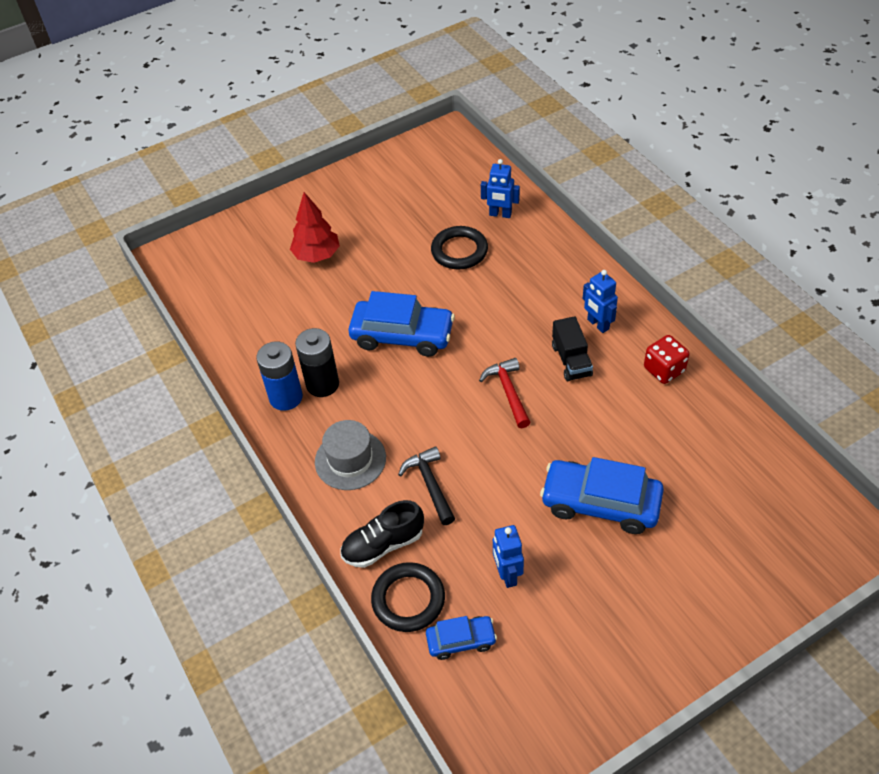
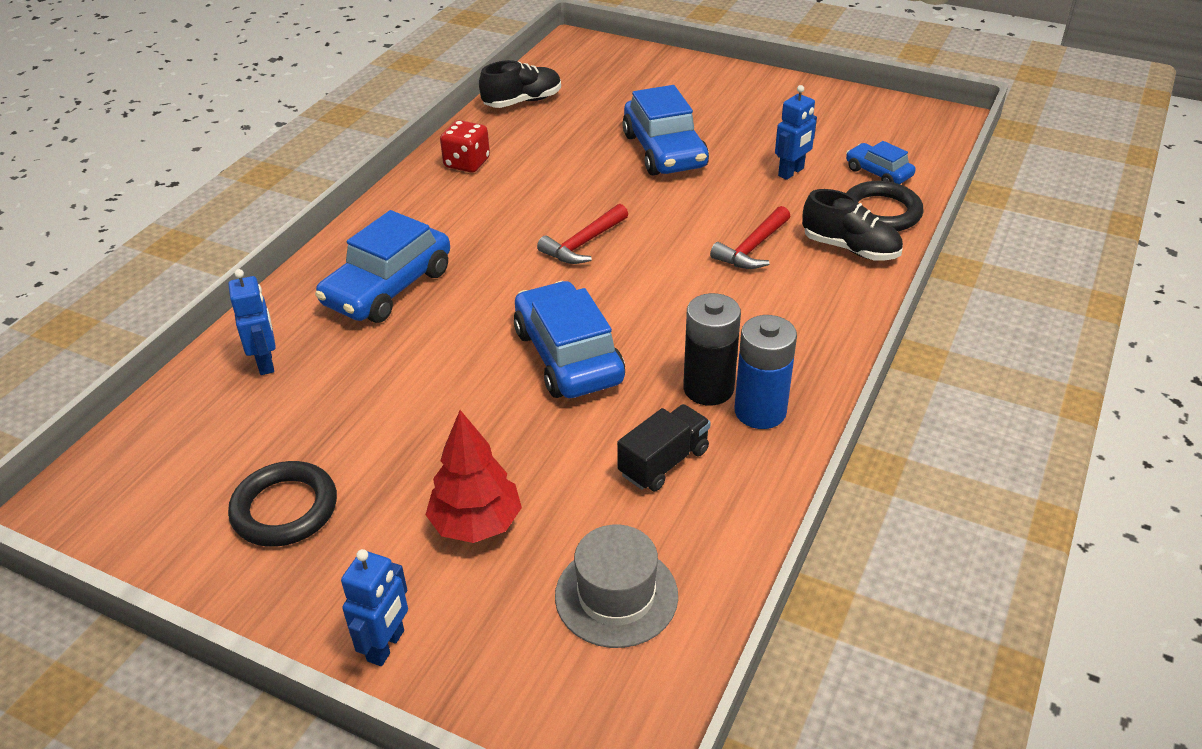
camera: 125 degrees left, 10 degrees down
(350, 460) = (785, 314): grey hat -> grey hat (616, 595)
(430, 484) = (752, 248): black hammer -> red hammer
(459, 251) = (370, 371): black ring -> black ring (285, 509)
(533, 280) = (388, 287): none -> blue car
(571, 360) = (501, 219): black truck -> black truck (663, 462)
(597, 324) = (431, 219): blue robot -> blue robot (386, 646)
(750, 444) = (522, 101): none -> black shoe

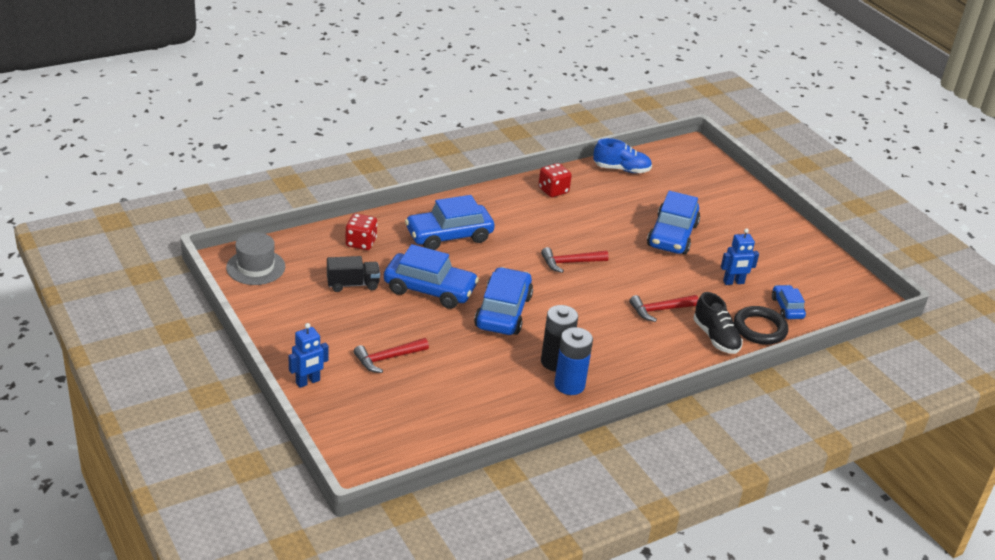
camera: 30 degrees right, 5 degrees down
(266, 362) = (361, 243): blue robot -> red dice
(285, 509) = (314, 309): black ring -> none
(436, 379) = (430, 290): none -> blue car
(476, 524) = (387, 358): red tree -> red hammer
(522, 101) = (621, 169): black shoe -> blue shoe
(616, 595) = (418, 417): grey hat -> grey hat (255, 267)
(663, 462) = (497, 380): black truck -> black truck (353, 284)

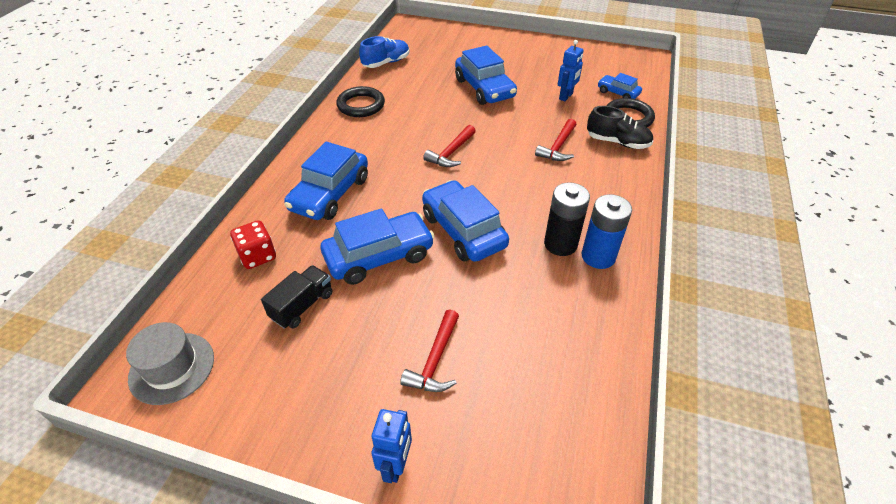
camera: 40 degrees left, 10 degrees up
(553, 190) = (361, 105): red dice -> black ring

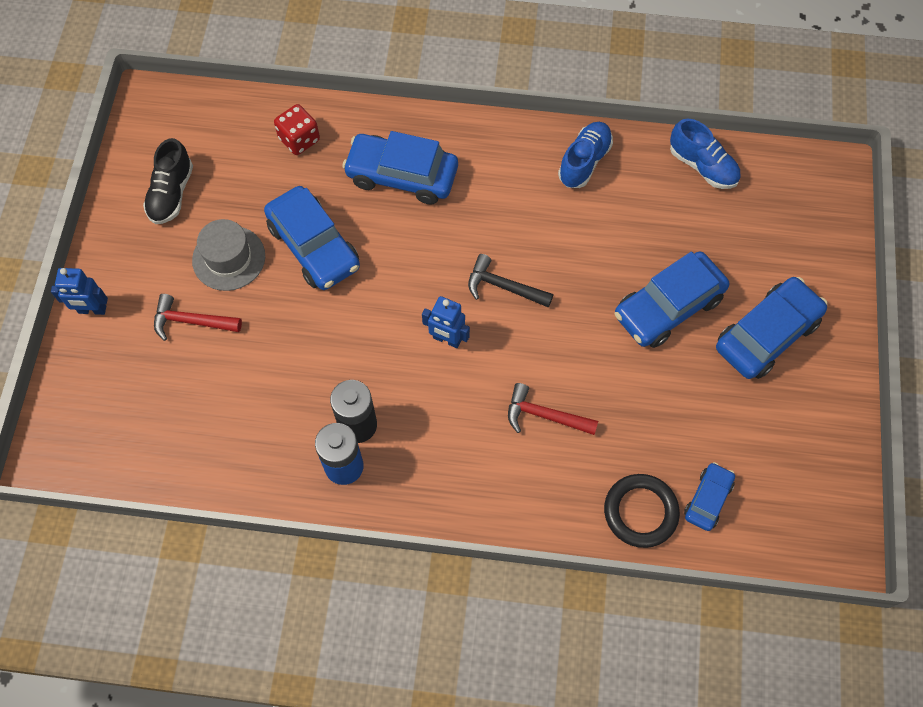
camera: 80 degrees right, 20 degrees up
(172, 368) = (167, 123): grey hat -> grey hat (229, 258)
(302, 306) = (242, 197): black truck -> none
(361, 105) = (584, 162): black ring -> blue shoe
(451, 153) = (503, 286): red hammer -> black hammer
(463, 230) = (364, 321): blue car -> blue car (766, 334)
(566, 96) = (676, 422): blue robot -> blue robot (447, 339)
(617, 142) = (573, 494): black shoe -> black shoe (171, 193)

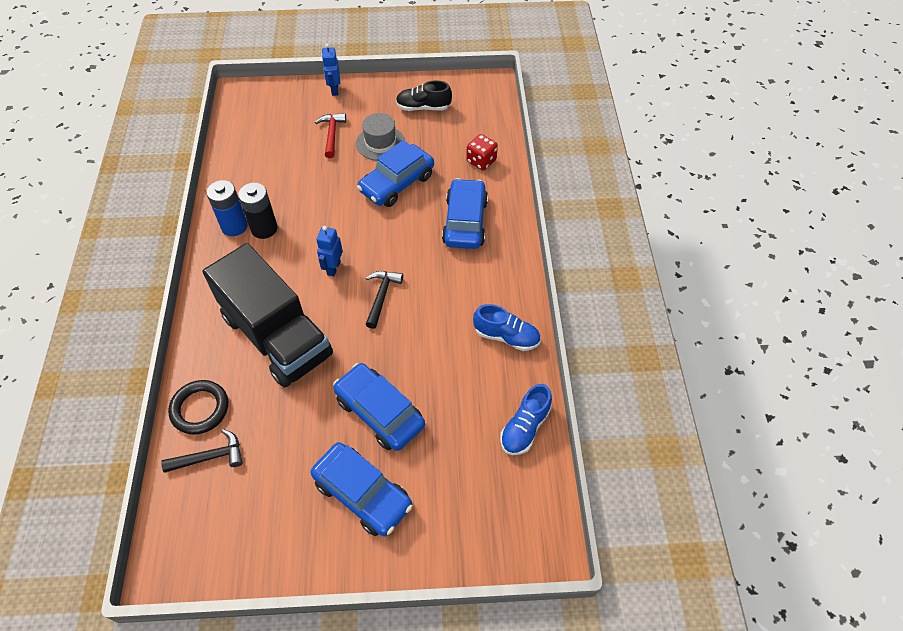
camera: 80 degrees right, 10 degrees down
(544, 415) = (277, 336): red hammer -> black truck
(708, 499) = (210, 457): blue car -> black hammer

